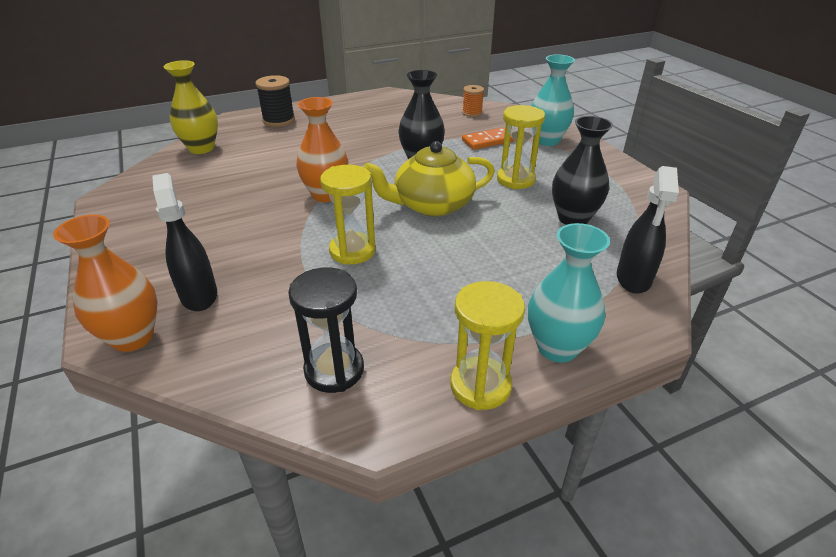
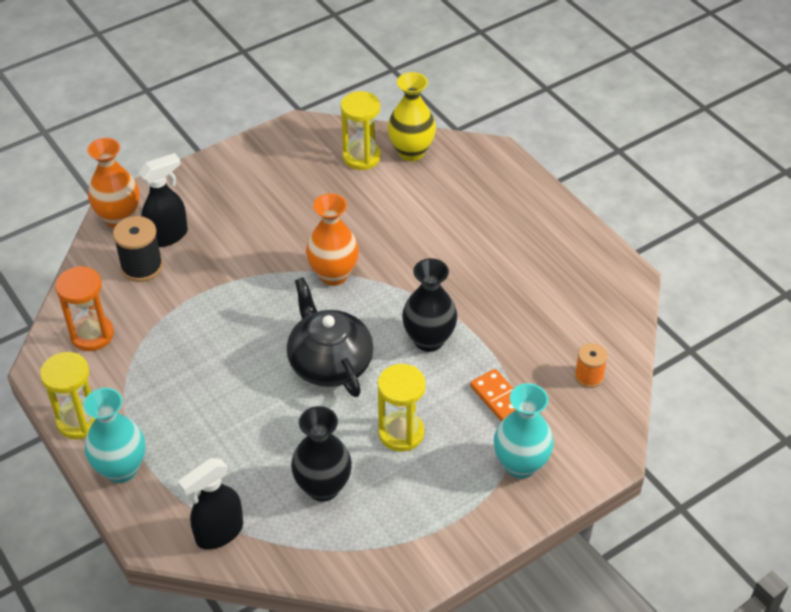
camera: 80 degrees right, 10 degrees up
(279, 120) = (501, 191): black spool -> black spool (142, 267)
(334, 370) = (92, 335): black hourglass -> orange hourglass
(352, 251) = (238, 315): yellow hourglass -> yellow hourglass (361, 157)
(432, 205) = (329, 362): yellow teapot -> black teapot
(633, 279) = (219, 533): black spray bottle -> black spray bottle turned 45 degrees counterclockwise

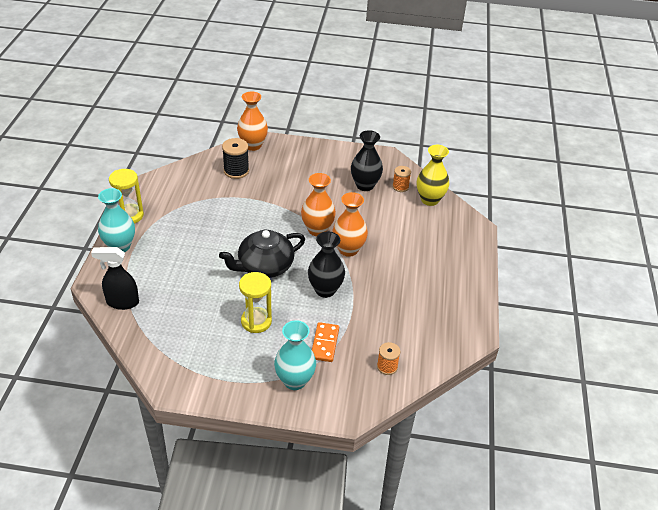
camera: 40 degrees right, 5 degrees down
(92, 335) = (180, 185): orange hourglass -> none
(168, 236) = (264, 165): black spray bottle -> none
(323, 487) = (190, 318): black vase -> black vase (365, 185)
(329, 362) = (264, 266): black teapot -> black teapot turned 135 degrees counterclockwise
(361, 157) = (400, 187): yellow hourglass -> orange spool
(396, 274) = (348, 249): none -> orange vase

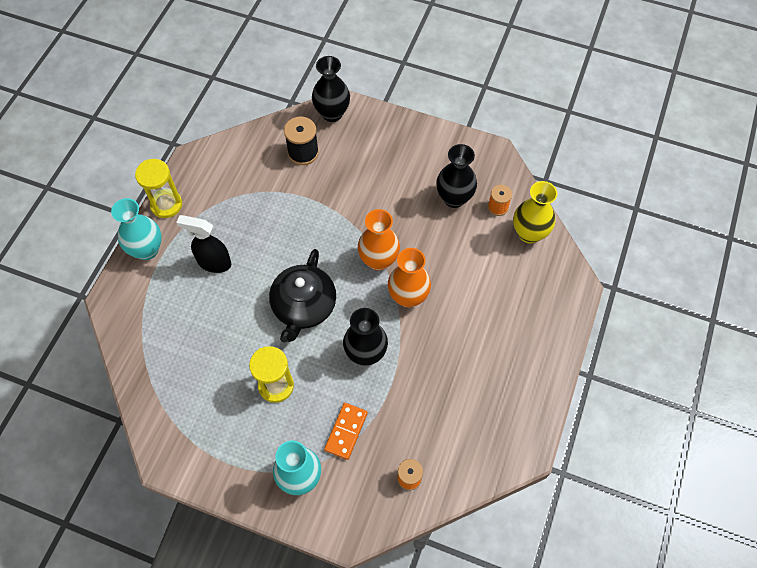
camera: 15 degrees right, 20 degrees up
(122, 302) = (134, 332): black spray bottle -> black spray bottle (214, 262)
(253, 145) = (332, 113): orange vase -> black vase
(264, 266) = (303, 306): black teapot -> black teapot turned 60 degrees counterclockwise

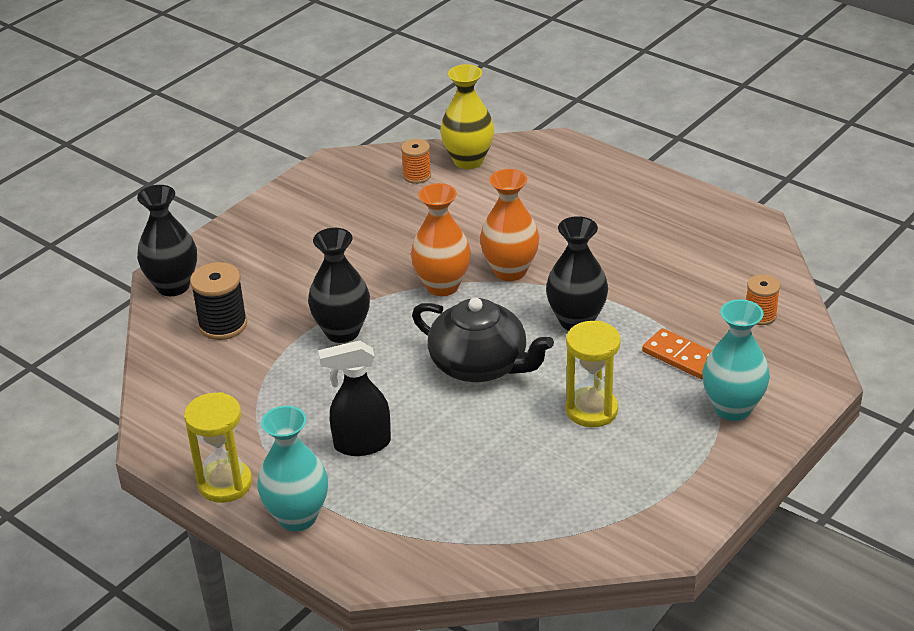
camera: 70 degrees left, 25 degrees down
(214, 262) = (361, 444): black spray bottle -> black spray bottle turned 45 degrees clockwise
(454, 198) = (383, 206): black vase -> black vase (342, 332)

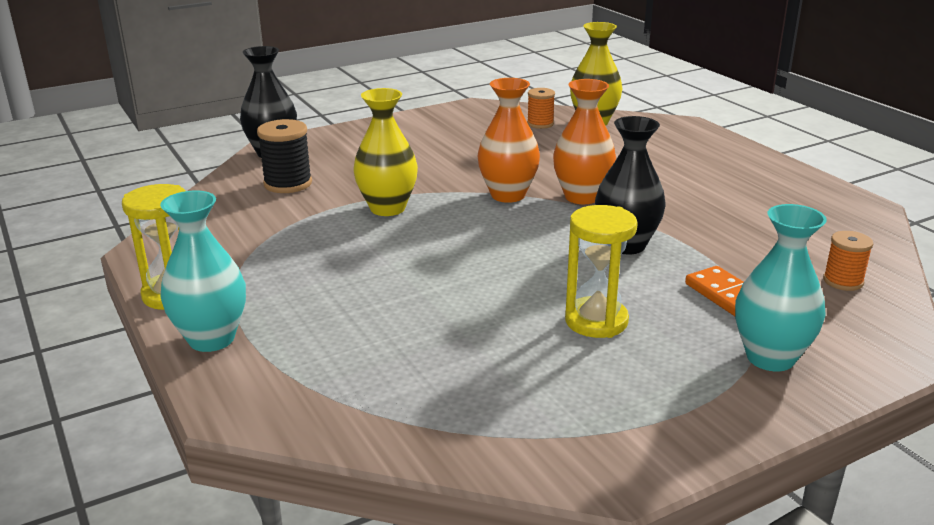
camera: 20 degrees right, 10 degrees down
(342, 332) = (387, 208): black vase -> yellow vase
(361, 444) = (330, 294): black spray bottle -> none
(480, 365) = (501, 258): black teapot -> none

